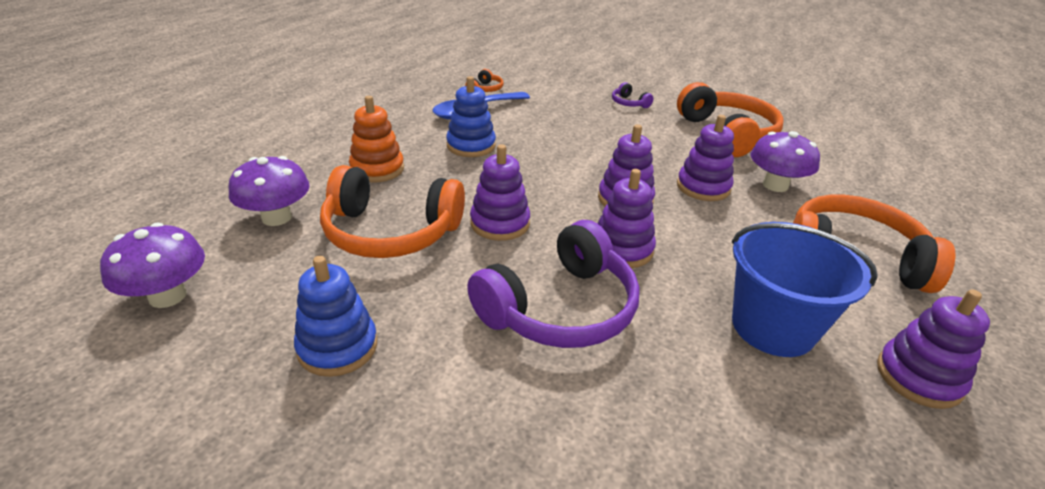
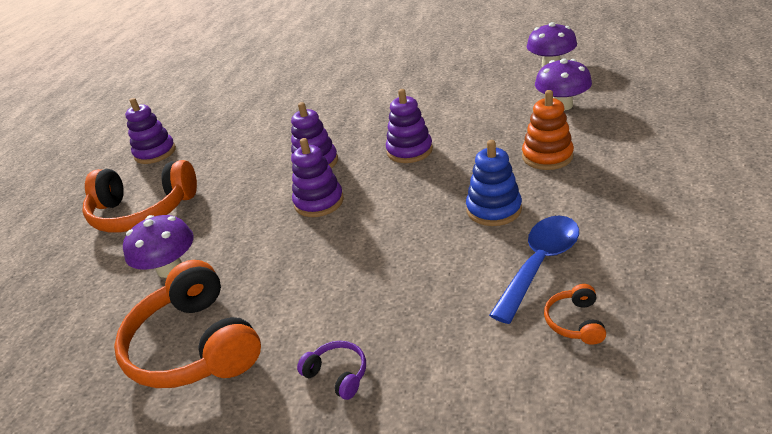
camera: 170 degrees right, 0 degrees up
(337, 347) = (445, 78): blue stacking toy -> none
(390, 232) = (478, 122): orange headphones -> none
(560, 308) = (345, 122): purple headphones -> none
(703, 187) = (246, 240): purple stacking toy -> none
(773, 327) = (223, 151): blue bucket -> none

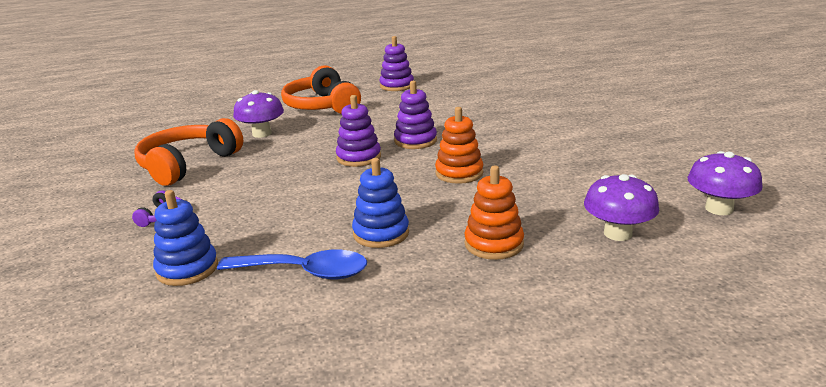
camera: 60 degrees right, 10 degrees down
(409, 151) = (459, 173): purple stacking toy -> orange stacking toy
(488, 352) = (187, 269): none -> blue stacking toy
(575, 322) = (227, 303): orange headphones -> none

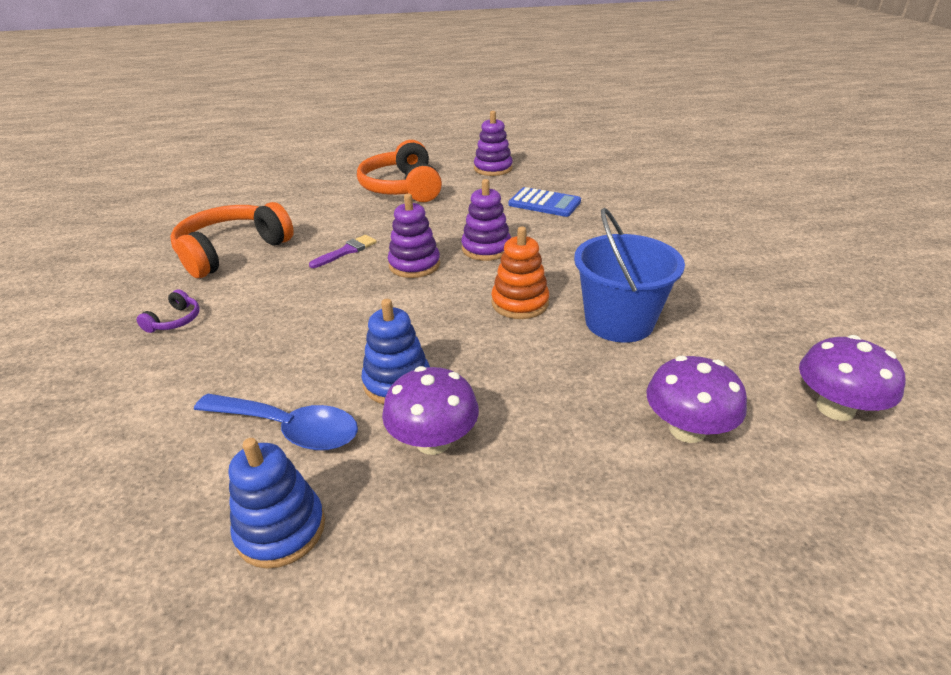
camera: 10 degrees right, 10 degrees up
(187, 269) = (166, 402): blue stacking toy -> blue stacking toy (281, 529)
(262, 134) = (324, 218): purple mushroom -> purple mushroom (433, 441)
(294, 154) = (346, 251): none -> purple brush
(451, 106) = (544, 203): none -> blue calculator
(494, 244) = (524, 421): orange stacking toy -> none
(543, 176) = (619, 322): none -> blue bucket

